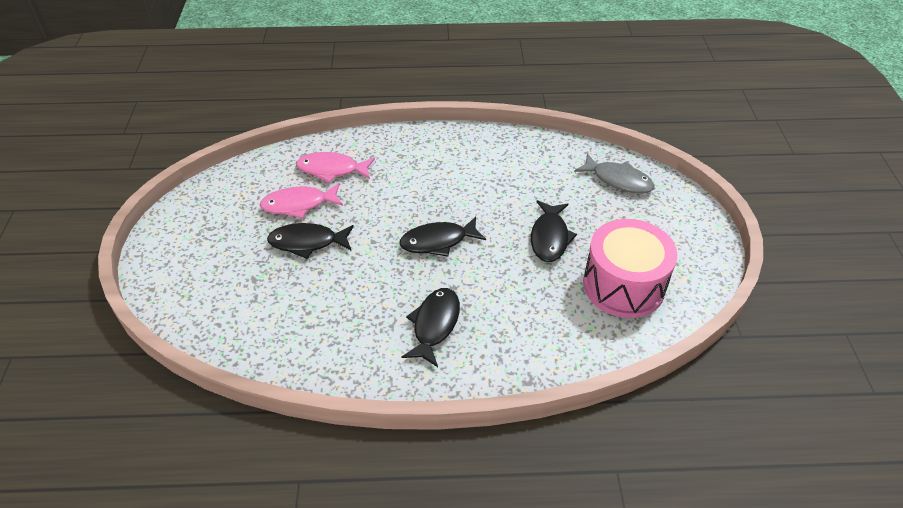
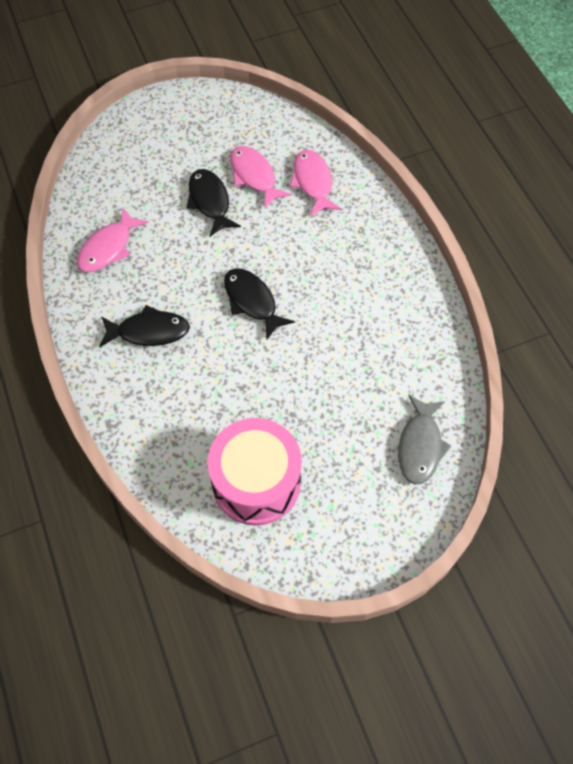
camera: 70 degrees right, 15 degrees up
(314, 335) = (108, 248): none -> pink fish
(549, 237) = (298, 397): black fish -> none

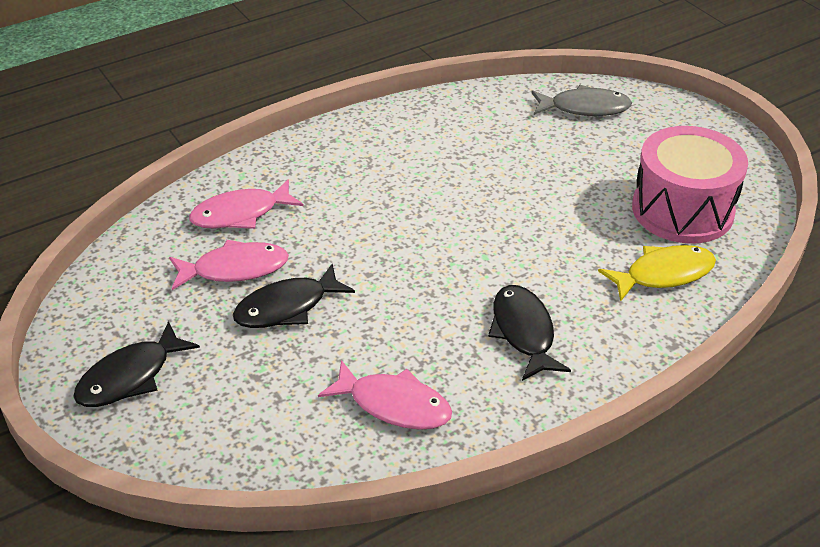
camera: 100 degrees left, 20 degrees down
(182, 441) = (663, 274): none -> yellow fish
(252, 301) = (446, 244): black fish -> black fish (130, 376)
(254, 176) = (234, 269): pink fish -> pink fish turned 150 degrees counterclockwise

